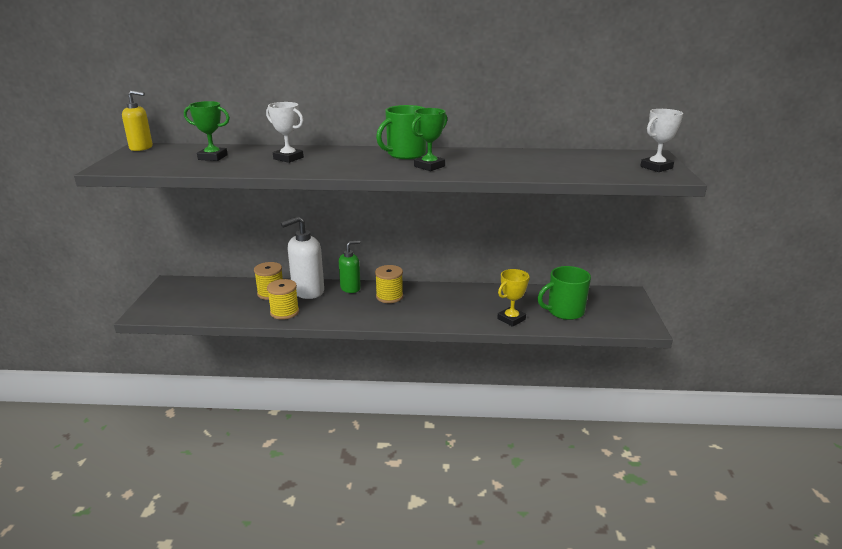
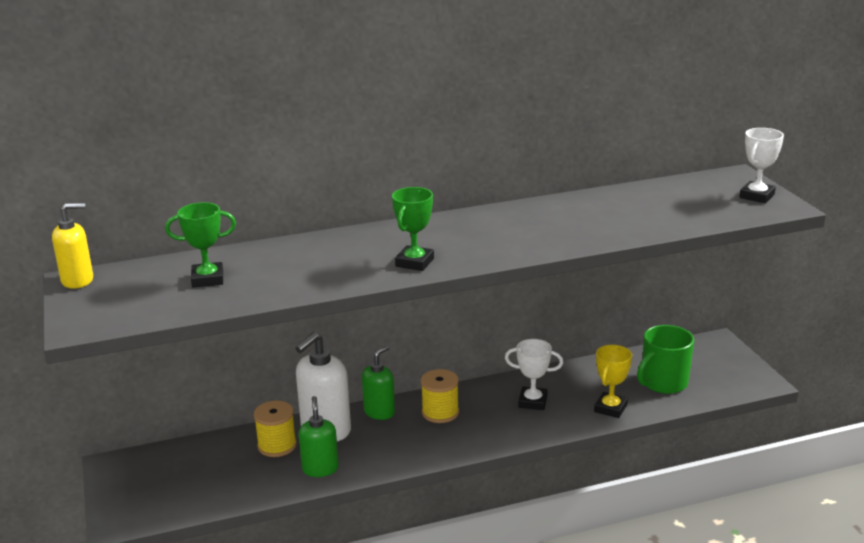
camera: 20 degrees left, 0 degrees up
(284, 312) = (320, 469): yellow spool -> green soap dispenser
(288, 158) = (314, 261): white trophy -> white trophy (532, 402)
(405, 154) = (456, 226): green mug -> none
(429, 166) = (507, 242): green trophy -> green trophy (414, 262)

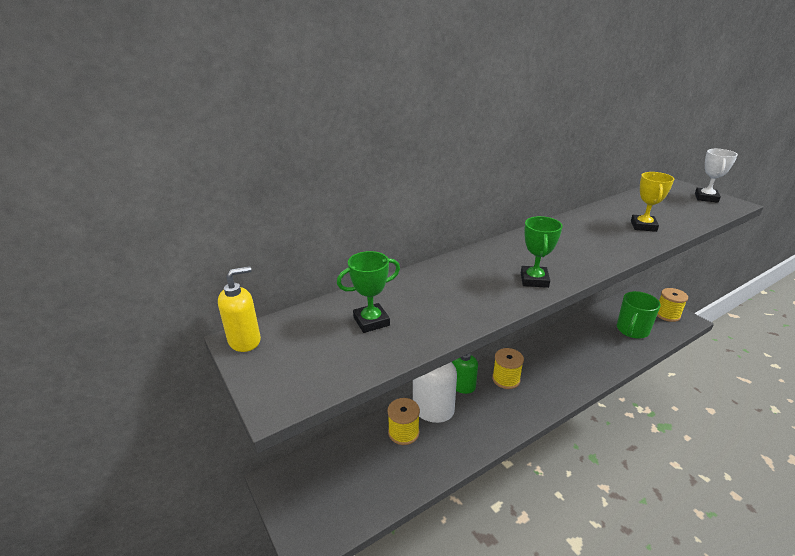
camera: 15 degrees left, 5 degrees up
(320, 469) = (450, 449): green soap dispenser -> none
(532, 402) = (562, 359): white trophy -> none
(610, 408) = (615, 356): yellow trophy -> yellow trophy (643, 226)
(735, 371) = (667, 315): none -> yellow spool

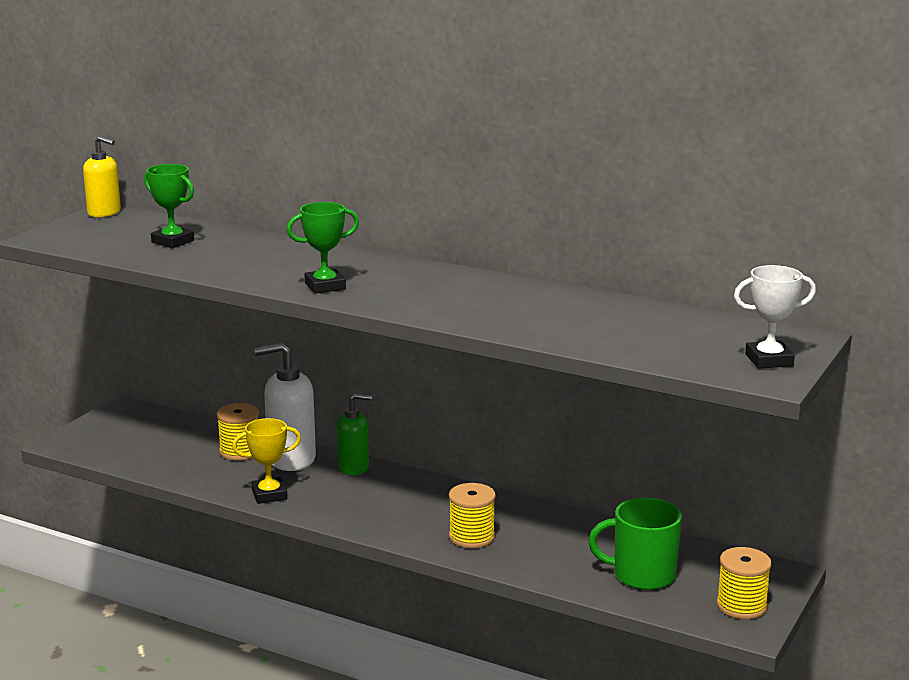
camera: 60 degrees right, 10 degrees down
(506, 379) = (397, 492): yellow spool -> yellow spool (471, 537)
(643, 226) = (568, 325): yellow trophy -> yellow trophy (269, 495)

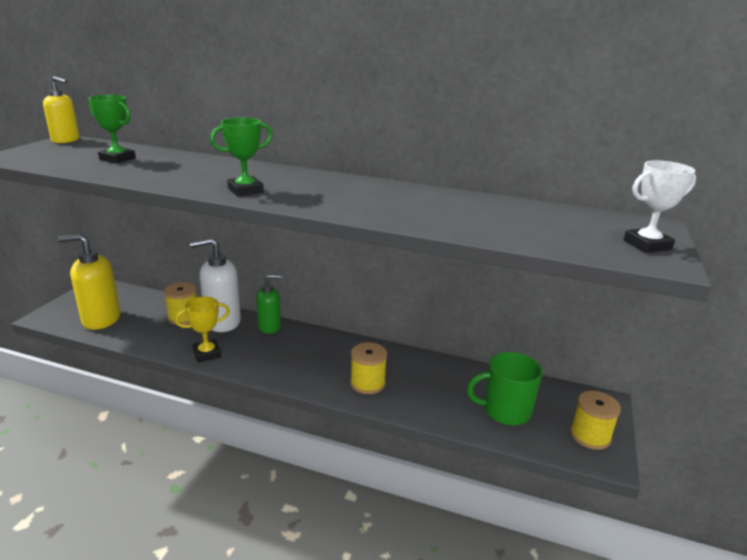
camera: 10 degrees left, 5 degrees up
(133, 449) = (101, 319): none -> yellow soap dispenser

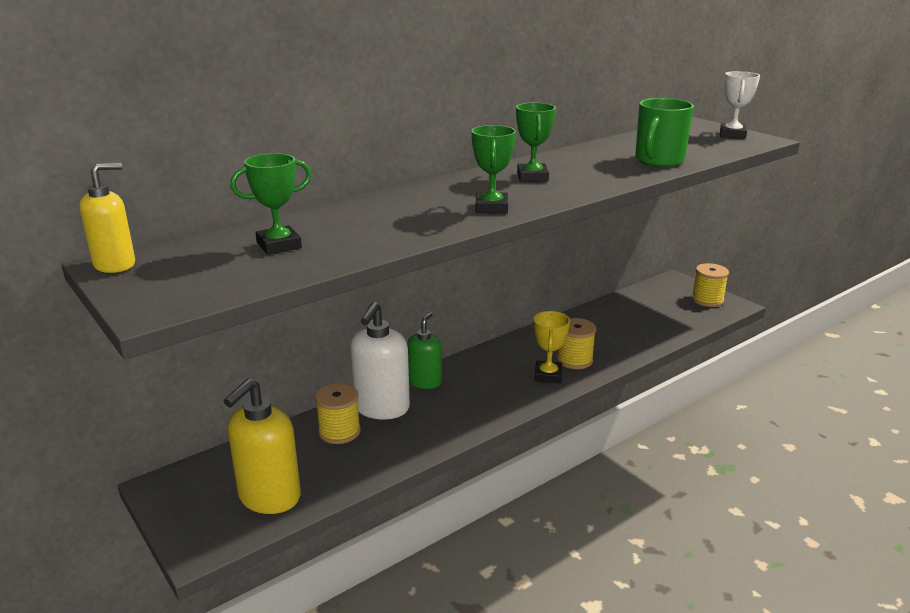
camera: 55 degrees left, 0 degrees up
(207, 354) = (440, 433): yellow trophy -> yellow trophy (548, 375)
(341, 190) = (532, 177): none -> green trophy
(505, 411) = (658, 317): green mug -> green mug (658, 160)

